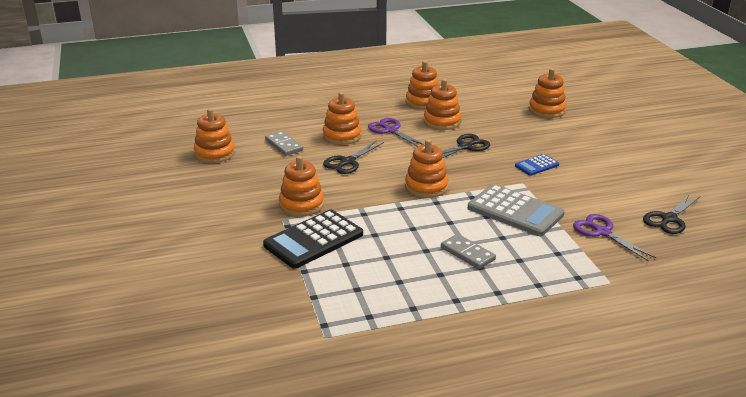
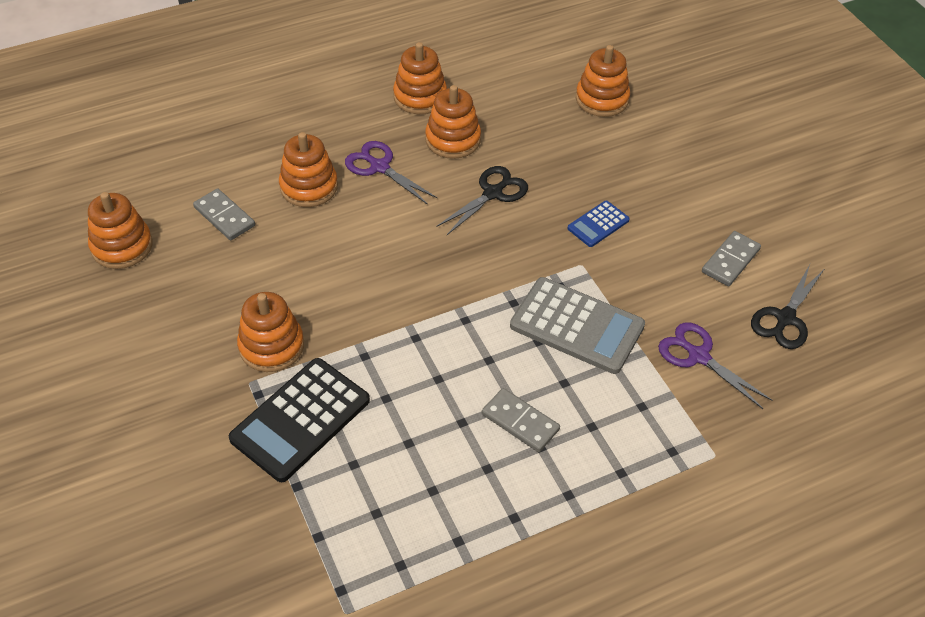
camera: 10 degrees left, 20 degrees up
(348, 162) = (326, 245): black scissors -> none
(426, 187) = (447, 288): orange stacking toy -> none
(630, 189) = (730, 261): none -> grey domino

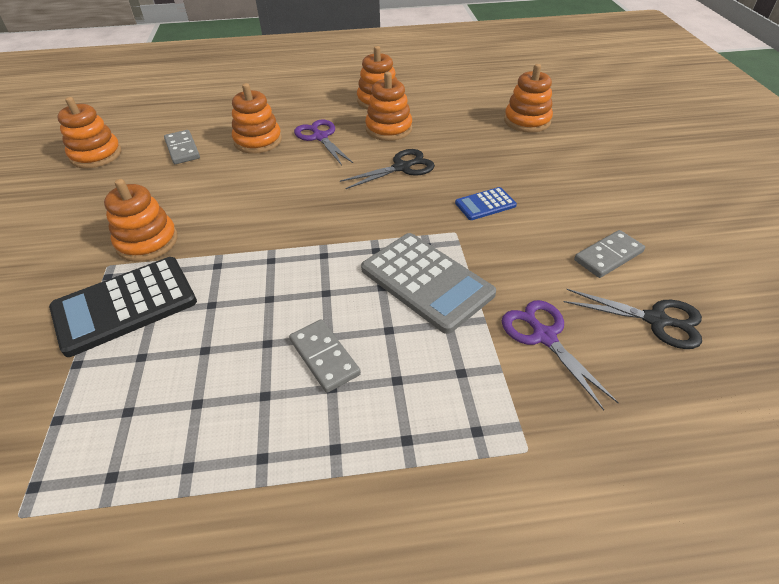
camera: 20 degrees right, 5 degrees down
(785, 318) = (656, 320): black scissors -> black scissors turned 120 degrees counterclockwise

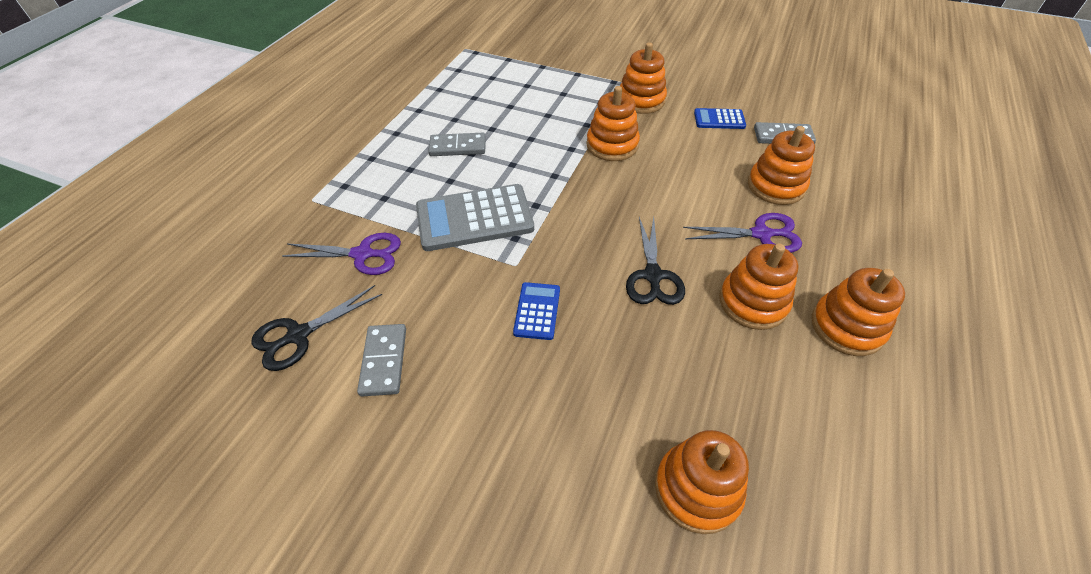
camera: 120 degrees right, 5 degrees up
(96, 155) = (796, 91): orange stacking toy -> orange stacking toy (612, 145)
(125, 305) = (578, 85): black calculator -> none
(167, 185) = (719, 119): none -> blue calculator

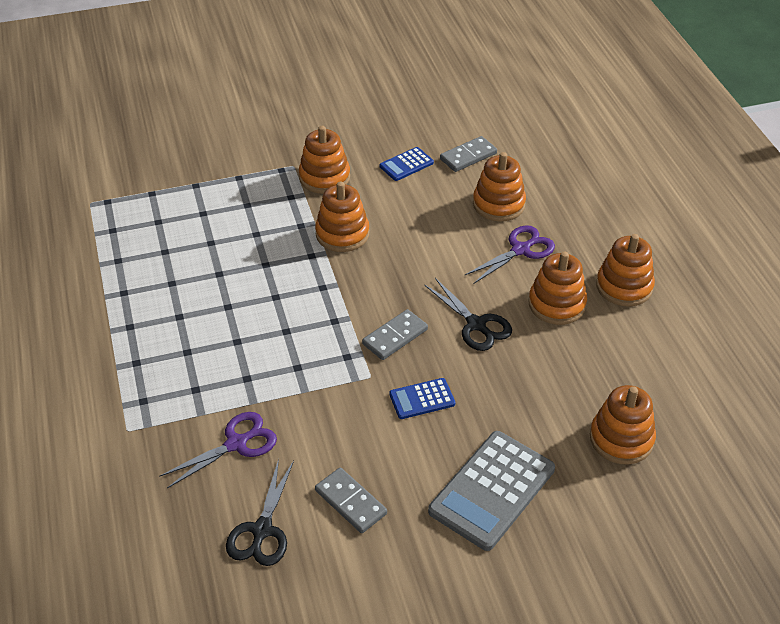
camera: 40 degrees left, 5 degrees down
(458, 147) = (207, 308): grey domino -> grey domino (395, 337)
(474, 218) = (296, 360): grey calculator -> grey calculator (492, 490)
(537, 311) = (422, 399): blue calculator -> blue calculator turned 75 degrees counterclockwise

